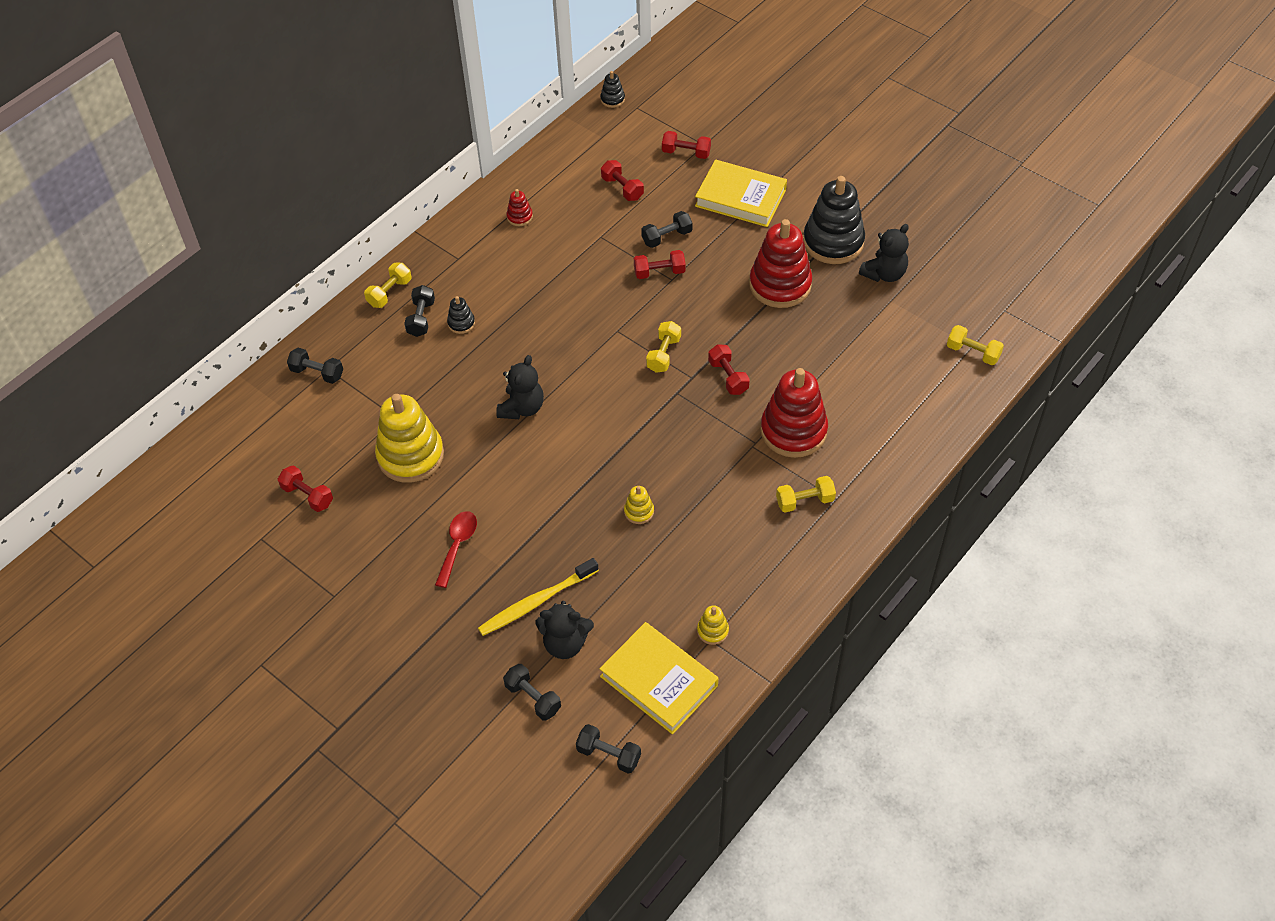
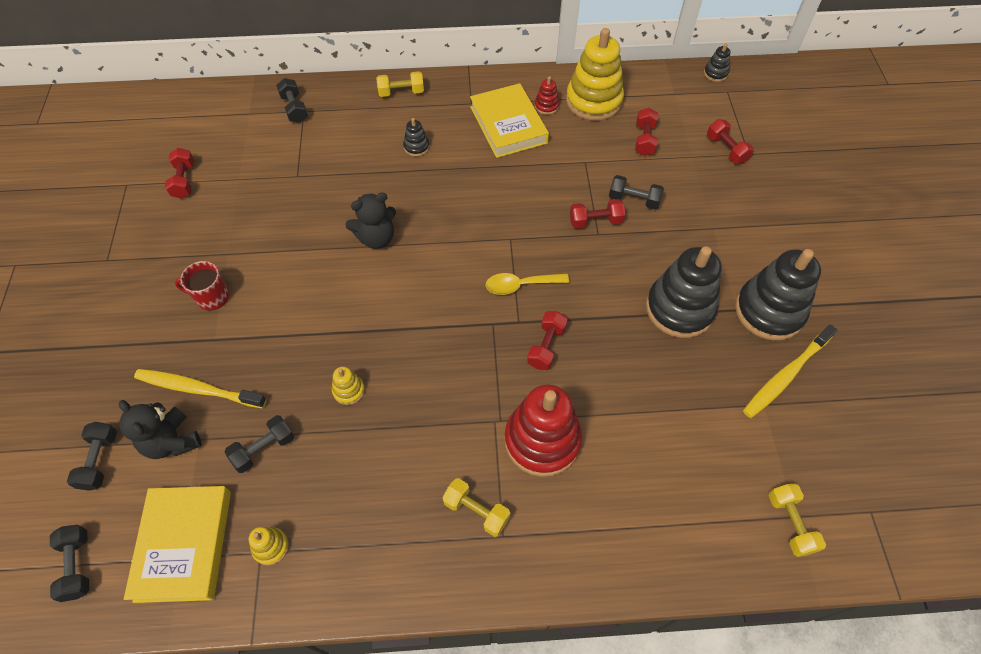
camera: 45 degrees right, 5 degrees up
(410, 455) = (270, 208): yellow stacking toy -> yellow stacking toy (593, 101)
(421, 318) = (397, 124): black dumbbell -> black dumbbell (264, 448)
(457, 545) = (211, 297): red spoon -> red mug
(659, 272) = (595, 221): red dumbbell -> red dumbbell turned 45 degrees counterclockwise
(663, 354) = (520, 285): yellow dumbbell -> yellow spoon
(740, 198) = (730, 215): yellow book -> yellow book (508, 125)
(780, 285) = (679, 309): red stacking toy -> black stacking toy
(884, 274) = (785, 376): black teddy bear -> yellow toothbrush

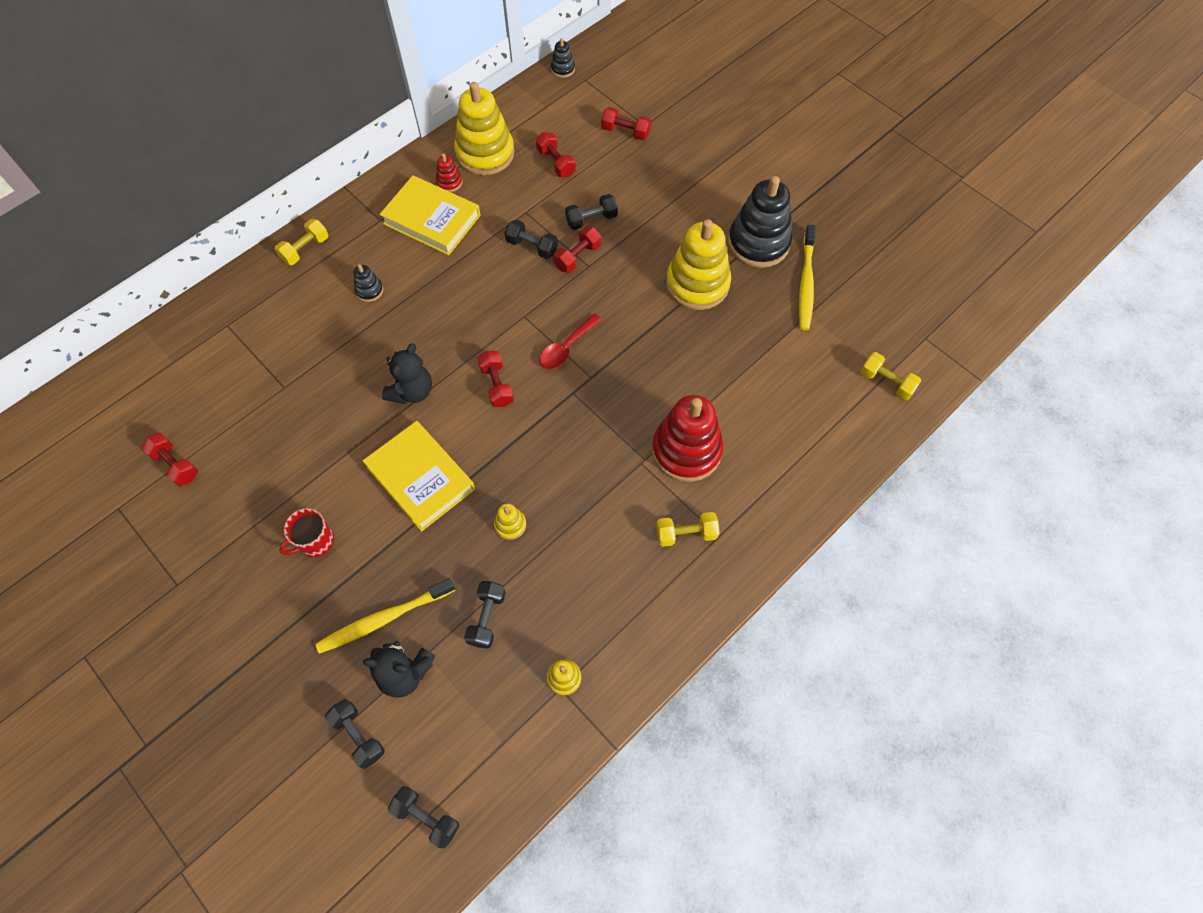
camera: 40 degrees left, 5 degrees up
(184, 545) = (496, 732): yellow book -> yellow book (420, 478)
(294, 108) = (215, 328): black dumbbell -> black dumbbell (532, 246)
(520, 285) = (566, 347): yellow spoon -> red spoon
(546, 346) = (628, 381): red dumbbell -> red dumbbell (497, 385)
(679, 309) = (697, 284): black stacking toy -> yellow stacking toy

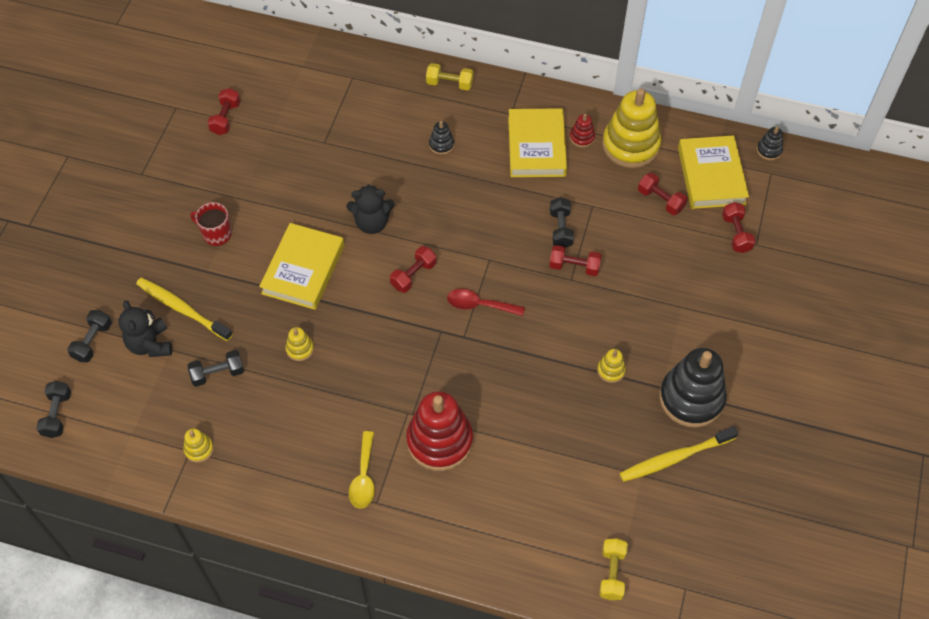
camera: 60 degrees right, 5 degrees down
(556, 163) = (660, 200): red dumbbell -> red dumbbell turned 75 degrees counterclockwise
(558, 117) = (711, 176): none -> yellow book
(591, 219) = (620, 257): black dumbbell -> none
(686, 534) = (363, 477): yellow dumbbell -> yellow spoon
(697, 284) = (611, 370): yellow stacking toy -> yellow stacking toy, size x0.44

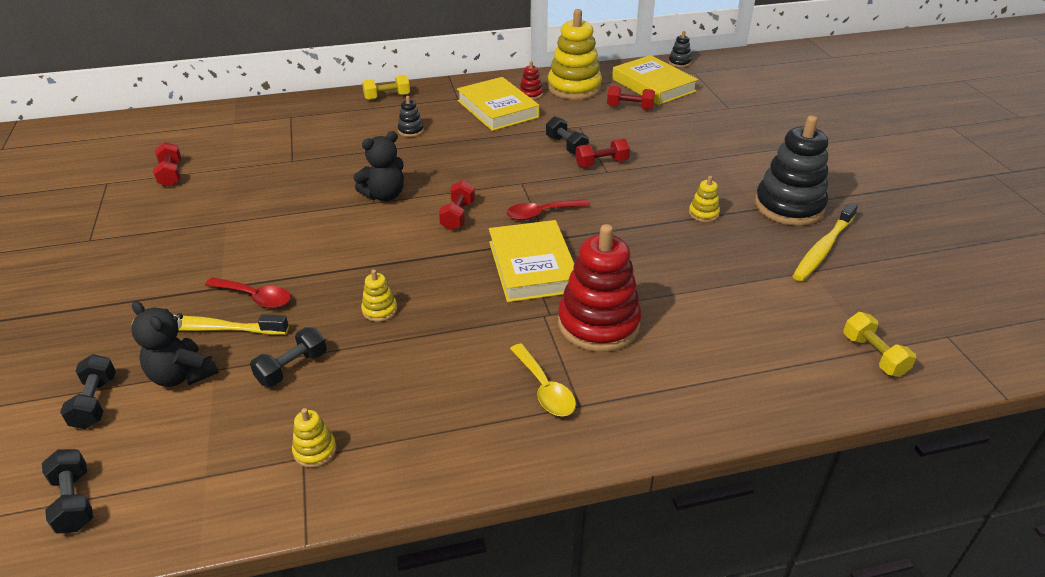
camera: 30 degrees left, 20 degrees down
(216, 234) = (213, 255): red mug -> none
(225, 293) = (255, 297): none -> red spoon
(303, 269) = (336, 249): yellow book -> yellow book (532, 266)
(736, 233) = (707, 107): red dumbbell -> none

